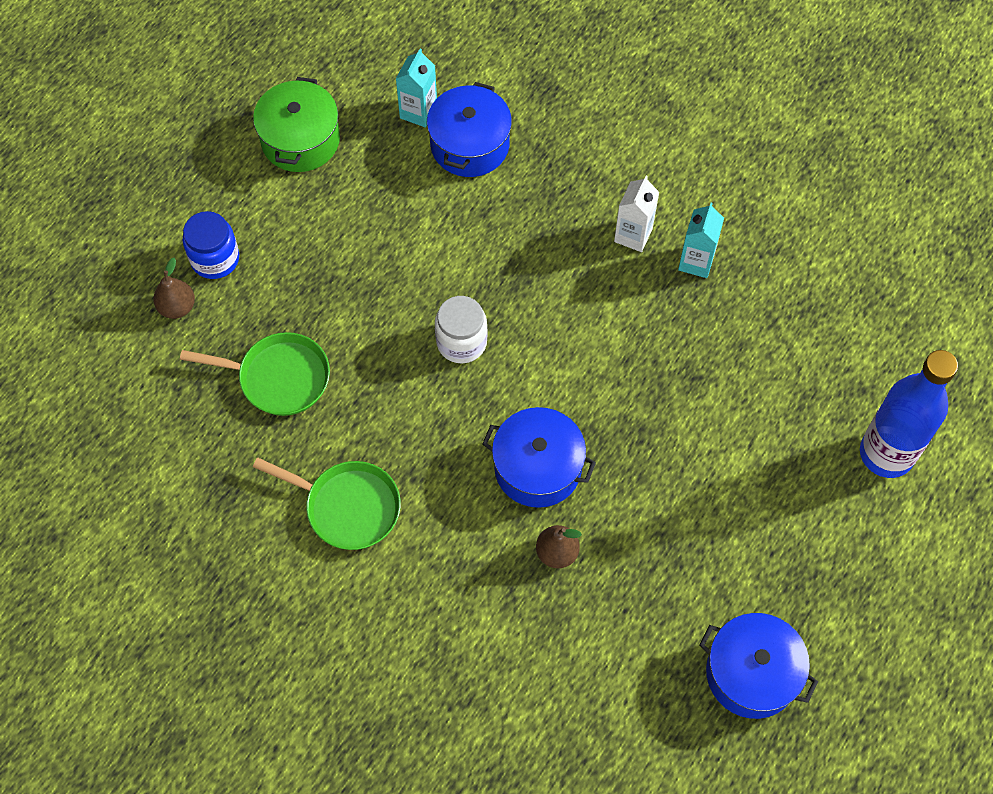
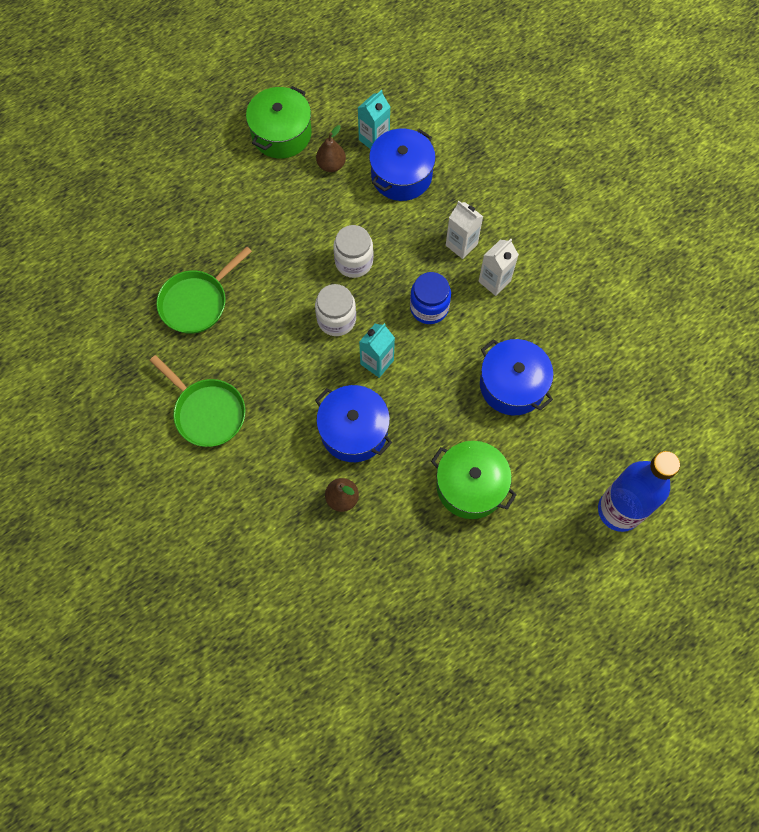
camera: 20 degrees right, 5 degrees up
(177, 307) = (147, 228): brown pear -> brown pear (331, 165)
(215, 259) = (187, 201): blue jar -> blue jar (429, 307)
(279, 377) = (197, 302): green pan -> green pan turned 105 degrees clockwise
(454, 266) = (354, 261): none -> white jar
(576, 205) = (461, 245): none -> white carton
(696, 262) = (533, 316): turquoise carton -> turquoise carton (377, 362)
(703, 485) = (470, 486): none -> green pot
(751, 673) = (448, 639): blue pot -> blue pot (512, 385)

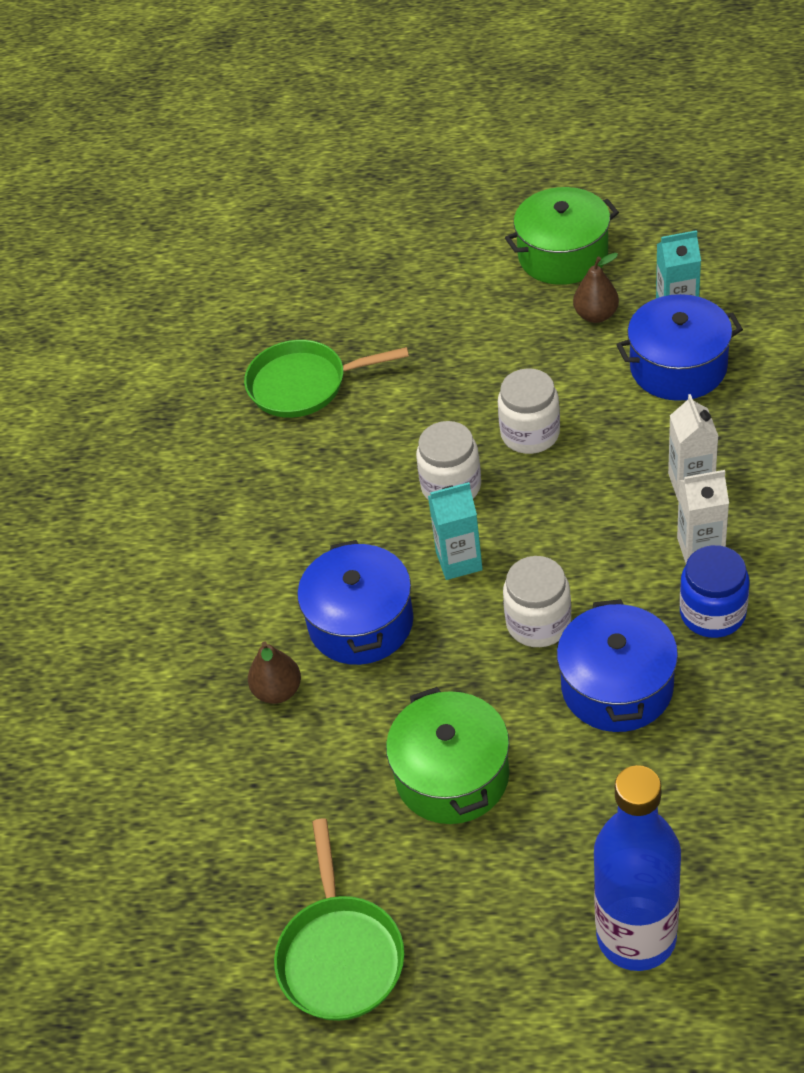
camera: 45 degrees right, 20 degrees down
(207, 412) = (210, 506): green pan -> green pan (340, 955)
(429, 307) = (582, 534): blue jar -> blue jar (712, 613)
(446, 373) = (538, 623): none -> white jar

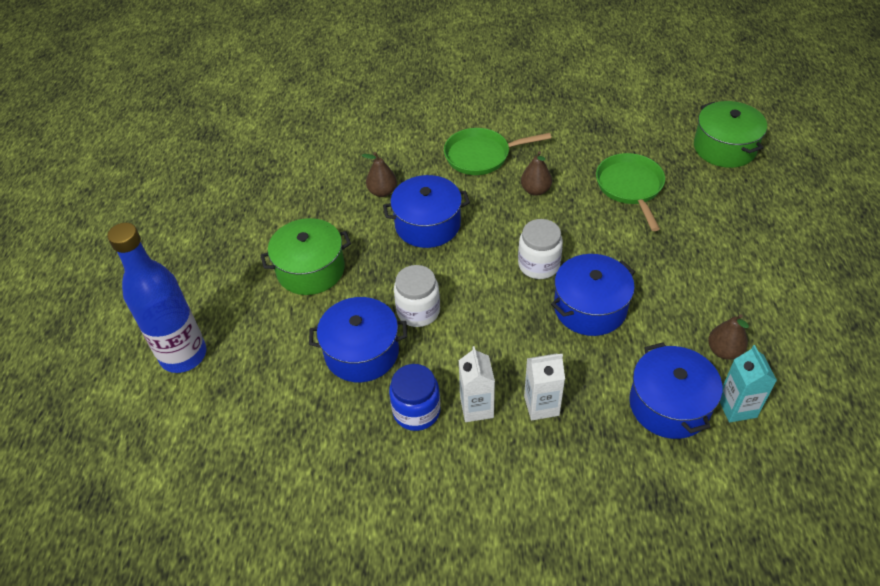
camera: 85 degrees right, 0 degrees up
(297, 490) = (535, 190): none -> brown pear
(340, 955) = (211, 226): green pan -> green pan (481, 156)
(459, 561) = (473, 270): turquoise carton -> none
(530, 434) = (590, 308): white jar -> blue pot
(563, 255) = (793, 330): green pot -> green pot (724, 148)

